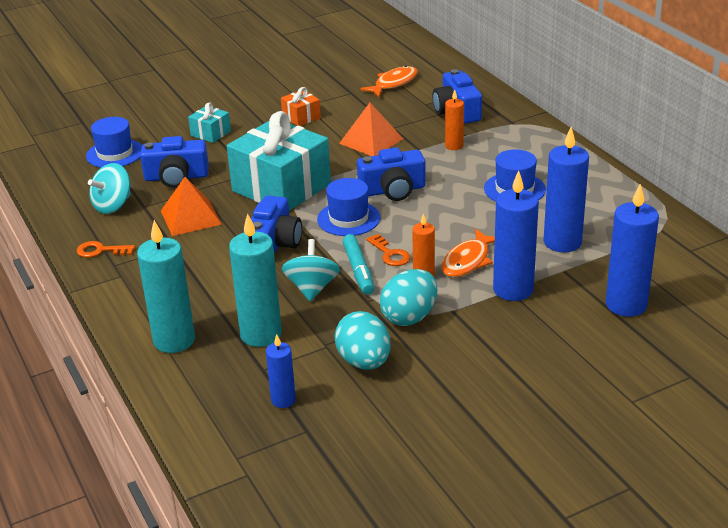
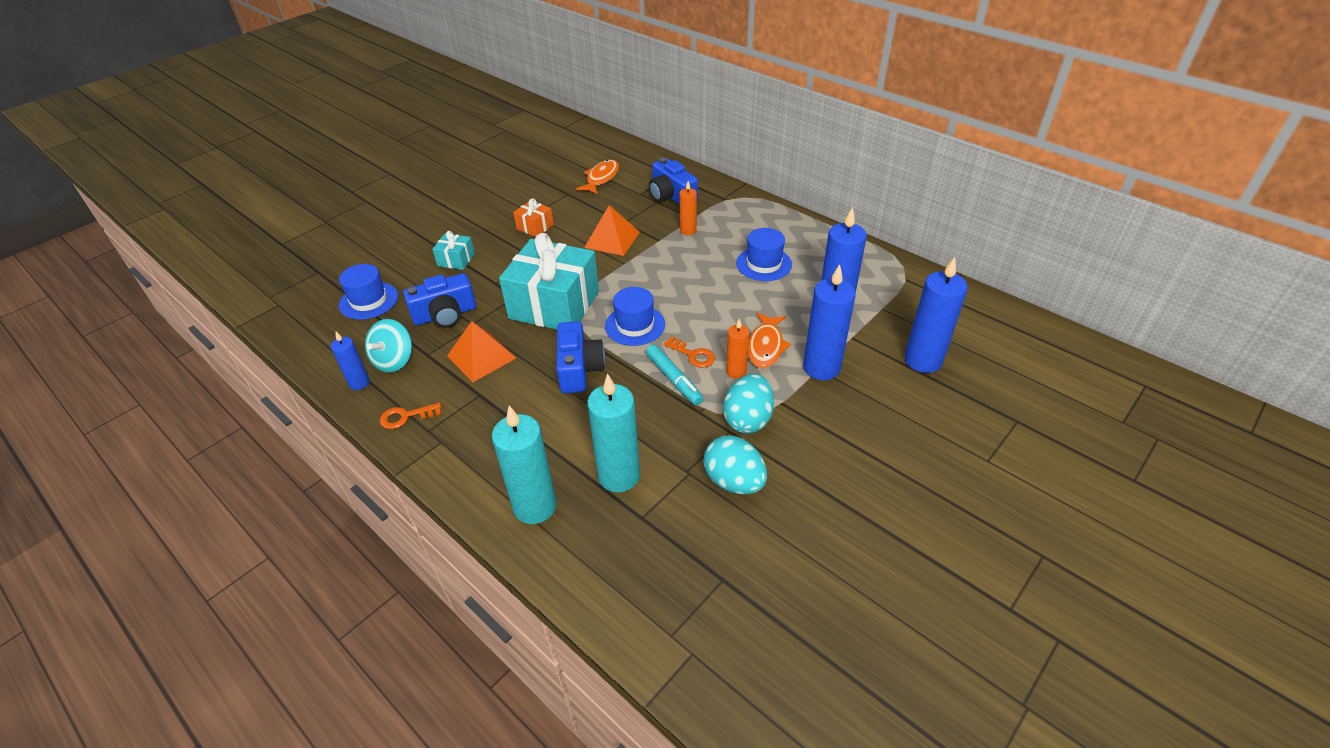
camera: 20 degrees left, 10 degrees up
(283, 400) = (681, 549): blue candle -> blue candle (359, 383)
(312, 288) = (641, 410): turquoise spinning top -> none
(393, 190) = (659, 287): blue camera -> none

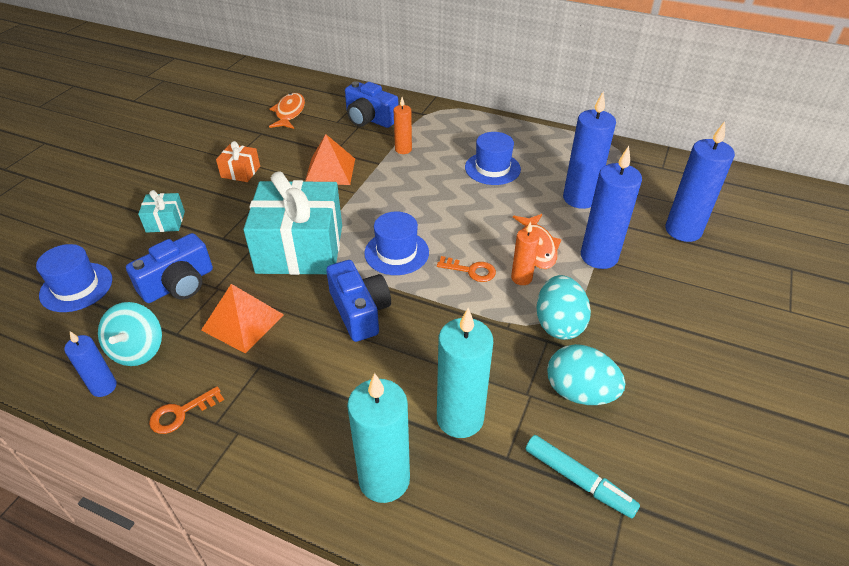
camera: 20 degrees left, 0 degrees up
(674, 379) = (464, 300): turquoise marker -> turquoise marker (578, 480)

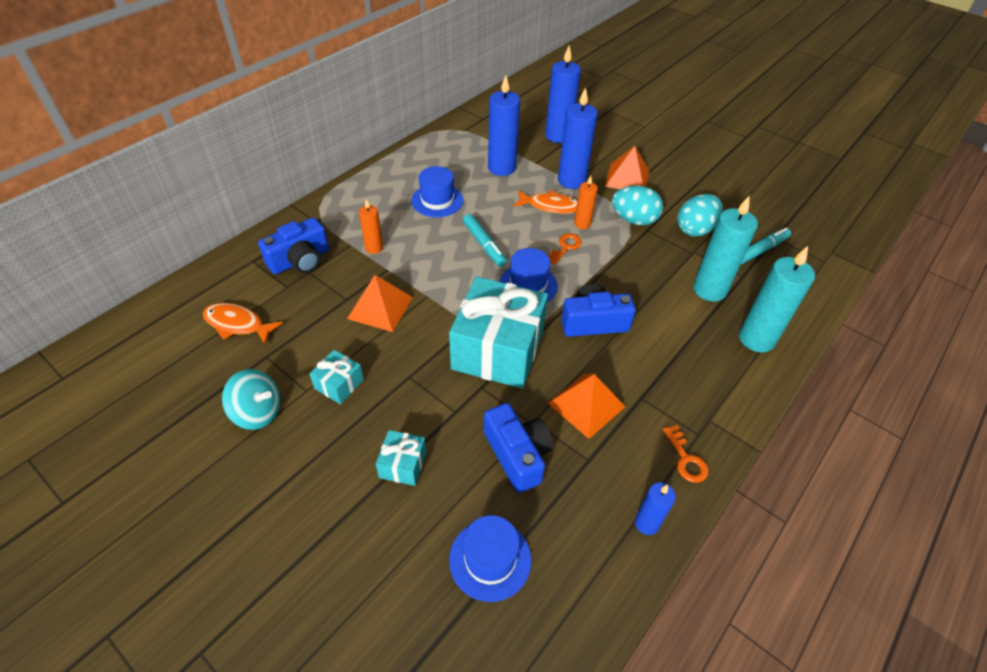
camera: 75 degrees left, 5 degrees up
(138, 350) = (604, 493): turquoise spinning top -> turquoise spinning top (258, 412)
(240, 172) = (339, 384): orange gift -> turquoise gift
(443, 211) = (484, 244): none -> turquoise marker
(644, 307) = (627, 178): none -> orange pyramid

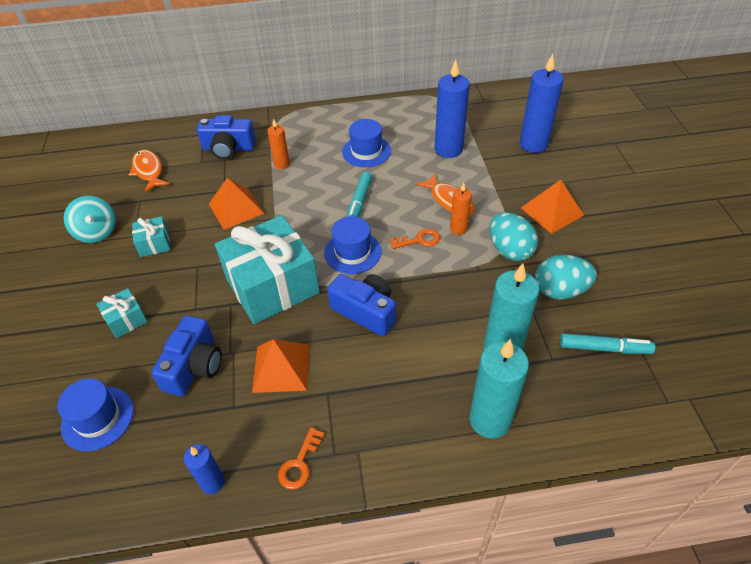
camera: 45 degrees right, 0 degrees up
(571, 180) = (496, 188): blue candle -> none

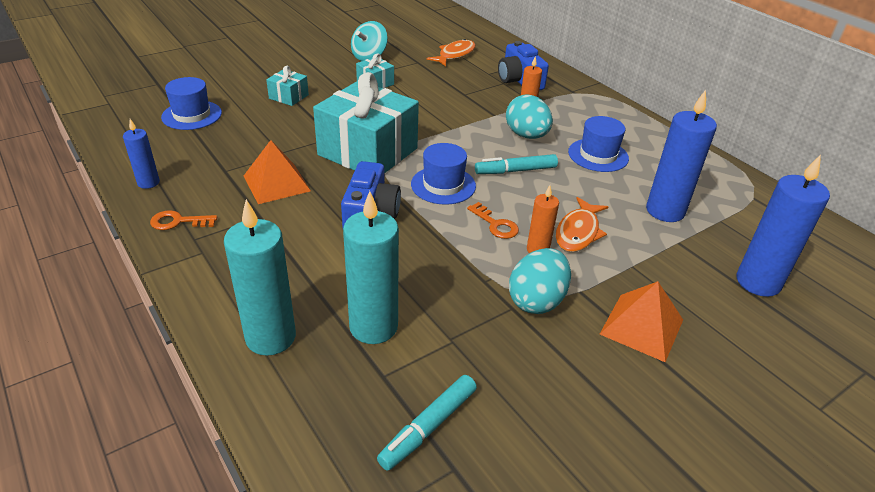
camera: 60 degrees right, 10 degrees down
(194, 366) = (258, 140): blue camera -> none
(236, 208) = (447, 106): orange pyramid -> none
(560, 291) = (501, 362): turquoise egg -> turquoise egg (526, 135)
(604, 348) = (429, 427): turquoise marker -> turquoise marker turned 60 degrees clockwise

